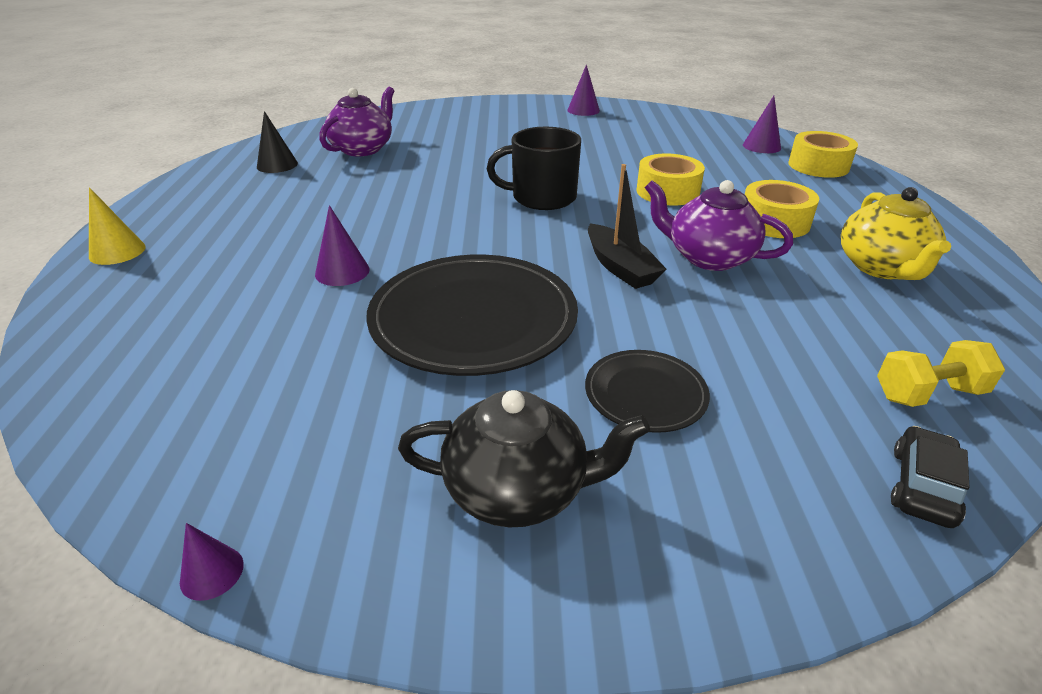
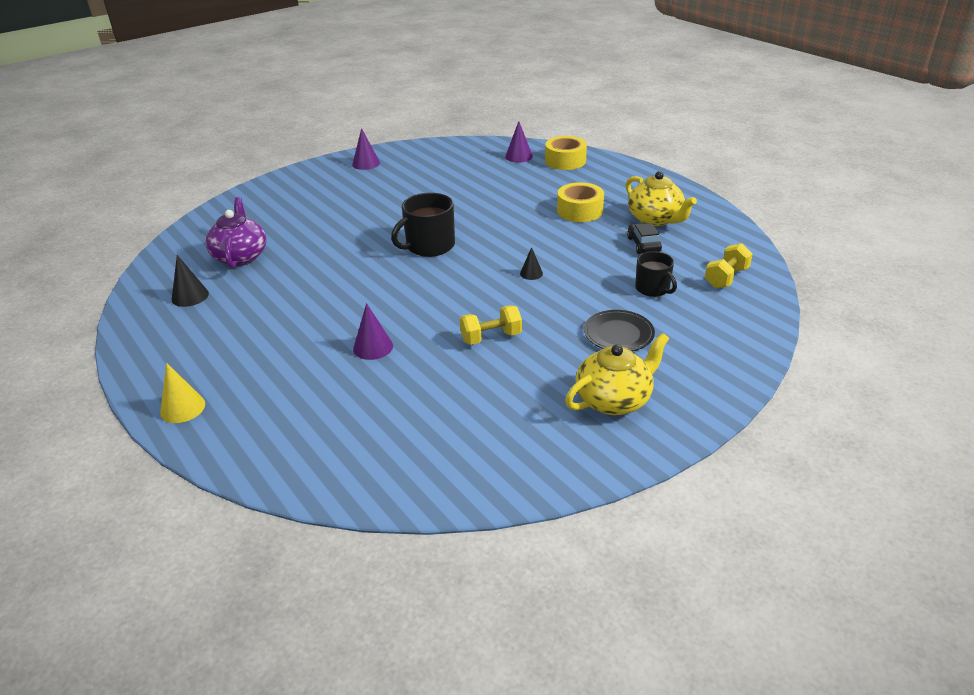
camera: 35 degrees left, 0 degrees up
(212, 573) = (532, 498): purple cone -> none
(473, 318) = (491, 337): black plate -> yellow dumbbell
(518, 490) = (614, 400): black teapot -> yellow teapot
(620, 267) = (531, 273): black boat -> black cone
(667, 192) = (500, 212): yellow tape -> none
(708, 257) = (569, 248): purple teapot -> none
(775, 355) = (653, 288): none -> black mug
(922, 486) = (754, 318): black car -> black car (643, 245)

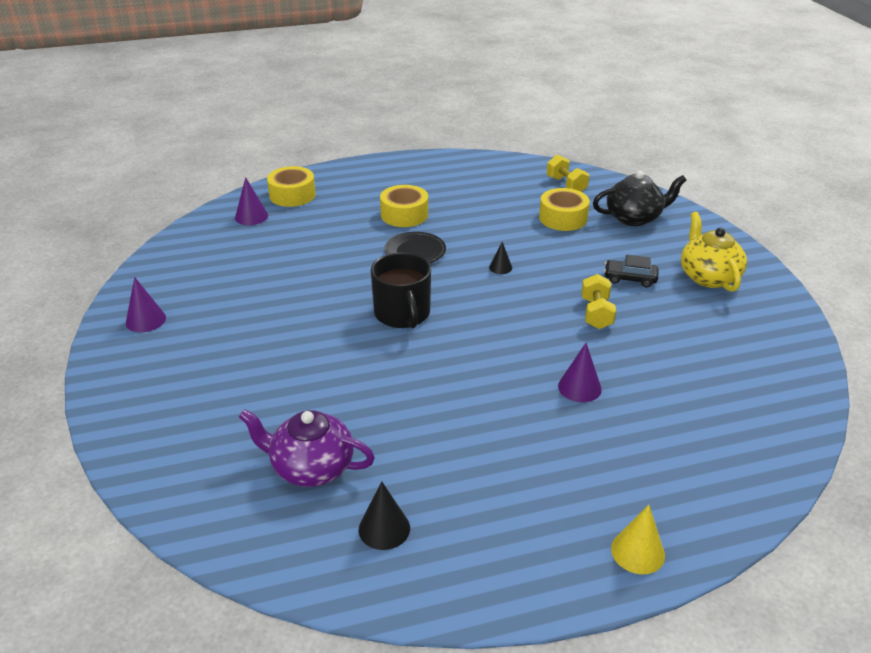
camera: 70 degrees left, 0 degrees up
(618, 333) = (620, 251): black plate -> black plate (415, 251)
(643, 245) = (490, 202): black car -> black car (630, 279)
(653, 288) = (563, 218): black mug -> yellow tape
(655, 219) = (451, 185): yellow teapot -> none
(699, 332) = (634, 218): none -> black teapot

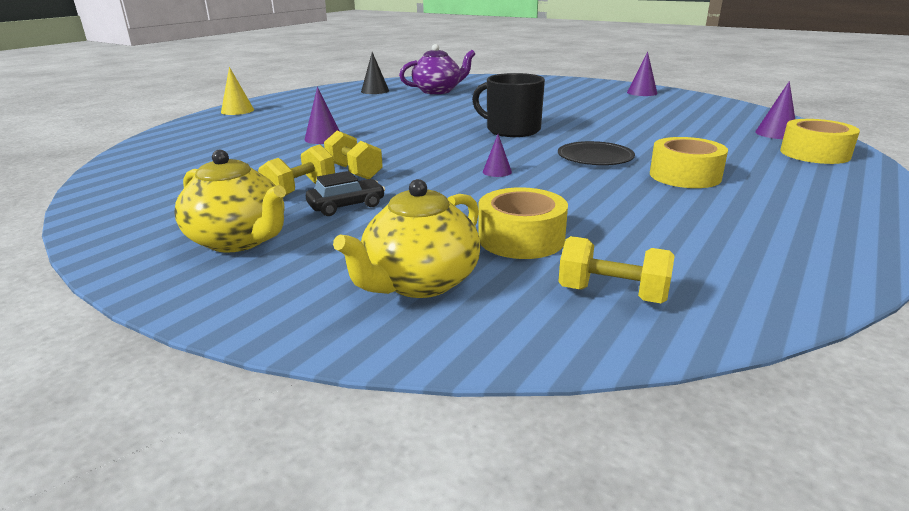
camera: 140 degrees right, 10 degrees down
(500, 267) = (497, 171): black cone -> purple cone
(634, 218) = (419, 282): black teapot -> yellow teapot
(649, 309) = (300, 190): none -> yellow dumbbell

